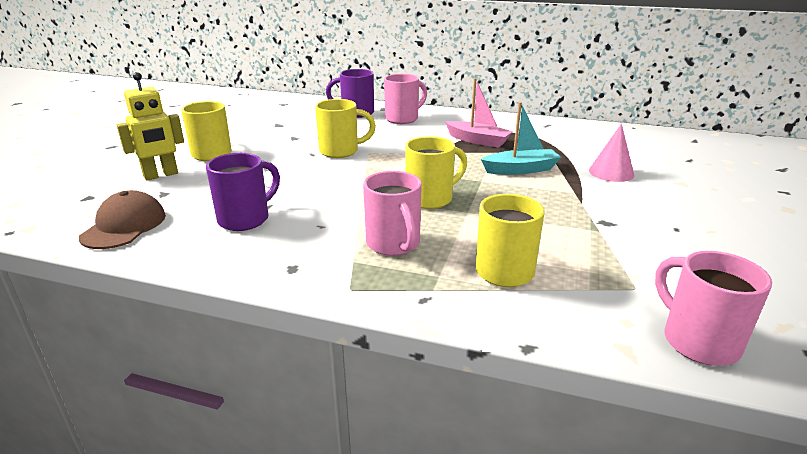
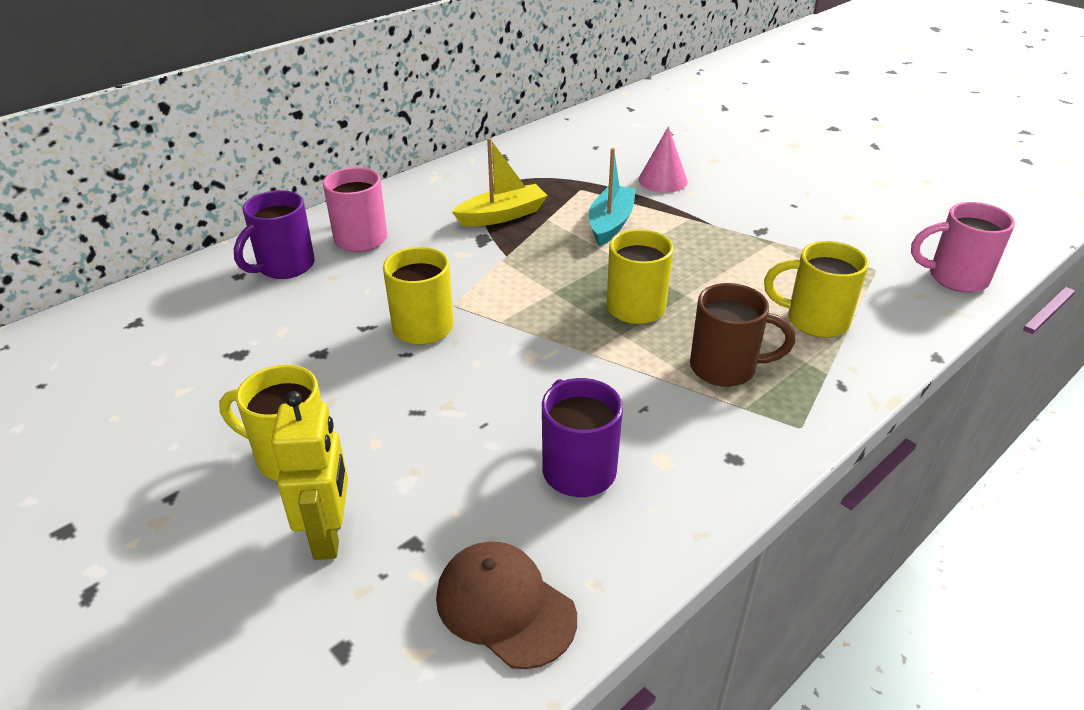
camera: 60 degrees left, 10 degrees up
(394, 244) = (725, 368): pink mug -> brown mug
(478, 140) = (502, 215): pink boat -> yellow boat

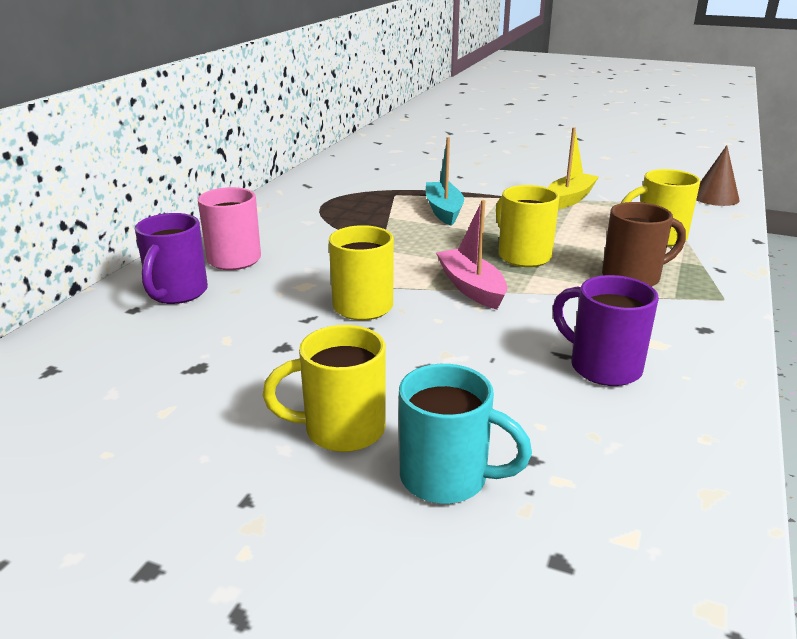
camera: 25 degrees left, 10 degrees down
(329, 536) = (447, 478): yellow robot -> turquoise mug
(502, 215) = (347, 221): yellow boat -> yellow boat (569, 199)
(505, 606) = (658, 477): brown cap -> none
(544, 333) = (471, 288): none -> pink boat
(662, 180) = (453, 179): pink cone -> none
(955, 278) = (715, 197): pink mug -> brown cone

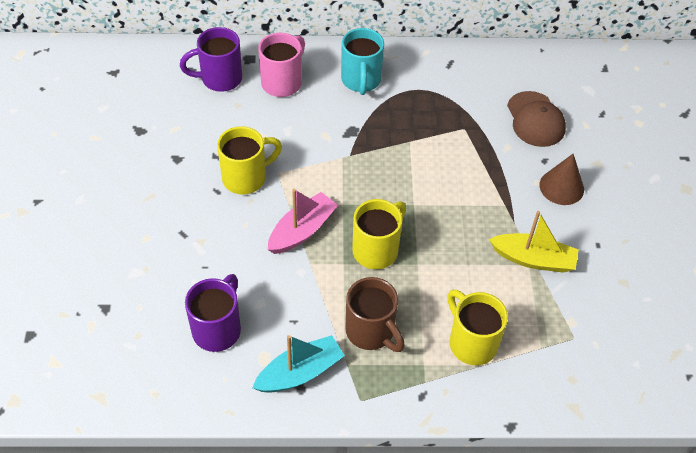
camera: 65 degrees right, 25 degrees up
(341, 430) = (103, 217): yellow mug -> none
(410, 170) = (535, 119): none -> brown cap
(443, 211) = (445, 173): turquoise boat -> turquoise boat (300, 372)
(447, 478) = (77, 275): turquoise mug -> turquoise mug (361, 81)
(715, 197) = (620, 386): brown cone -> brown cone (561, 187)

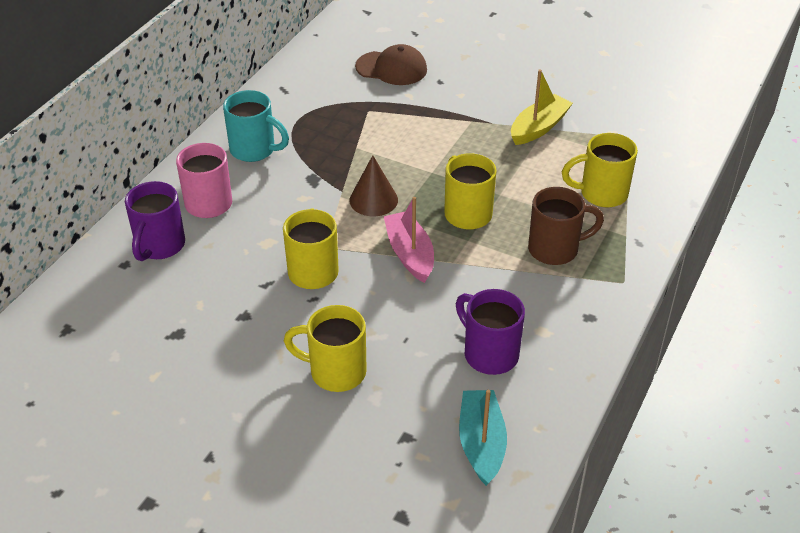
camera: 60 degrees left, 10 degrees down
(148, 237) = (335, 372): none -> yellow mug
(300, 372) = (573, 311): turquoise boat -> turquoise boat (481, 443)
(561, 187) = (475, 84): brown cone -> brown cone (373, 200)

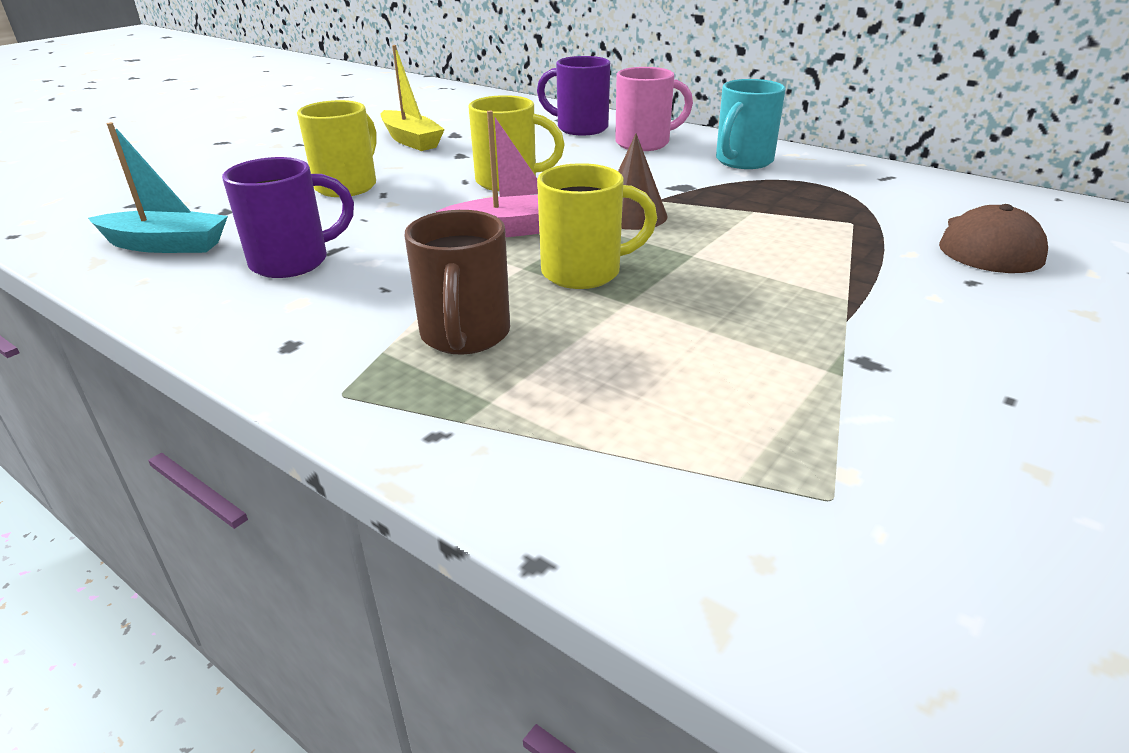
camera: 100 degrees right, 10 degrees down
(539, 128) = (843, 367): yellow boat -> yellow boat (411, 140)
(601, 194) = (606, 413): yellow mug -> none

